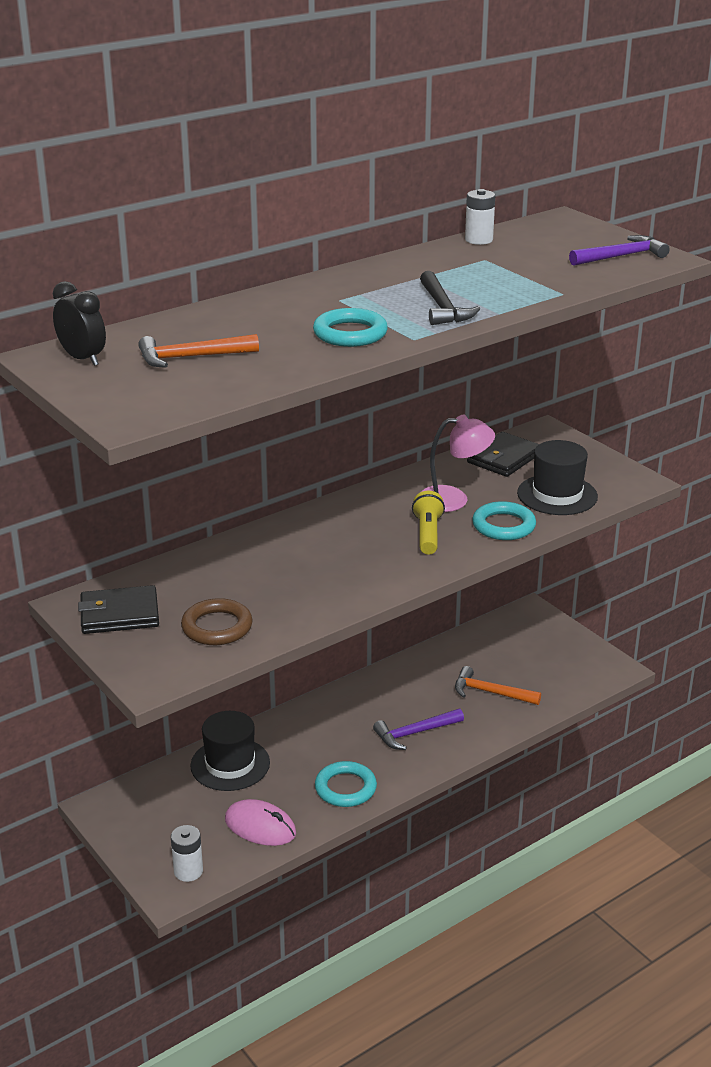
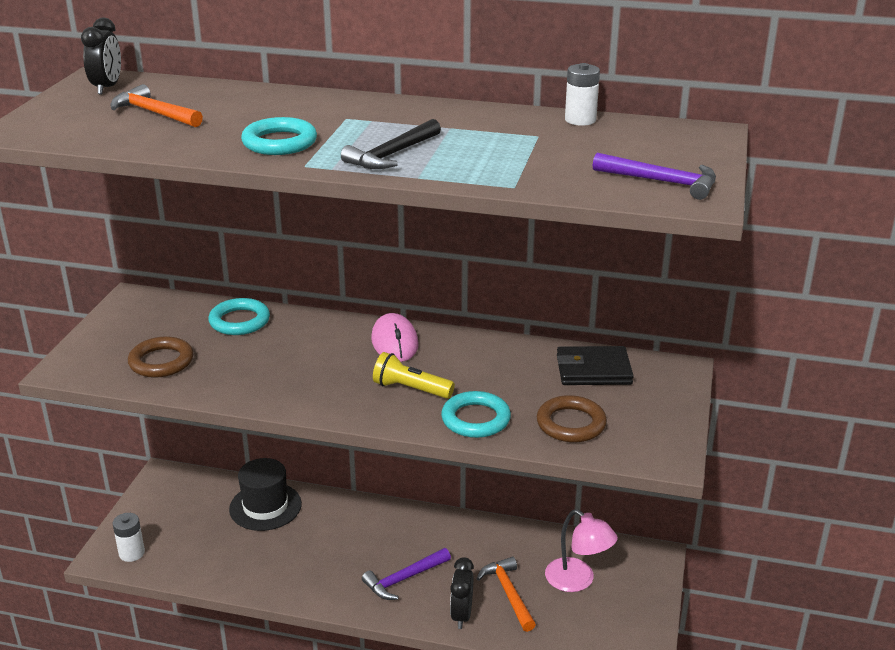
camera: 50 degrees right, 0 degrees up
(119, 614) = (138, 319): black wallet -> none
(260, 827) = (210, 560): pink mouse -> pink mouse (394, 342)
(345, 788) = (296, 578): turquoise ring -> turquoise ring (239, 321)
(415, 733) = (404, 579): purple hammer -> purple hammer turned 60 degrees counterclockwise
(428, 534) = (410, 389): yellow flashlight -> yellow flashlight turned 120 degrees counterclockwise
(453, 499) = (485, 376): pink lamp -> pink lamp (577, 581)
(487, 725) = (461, 615): none -> black clock
(557, 495) = (571, 424): black hat -> brown ring

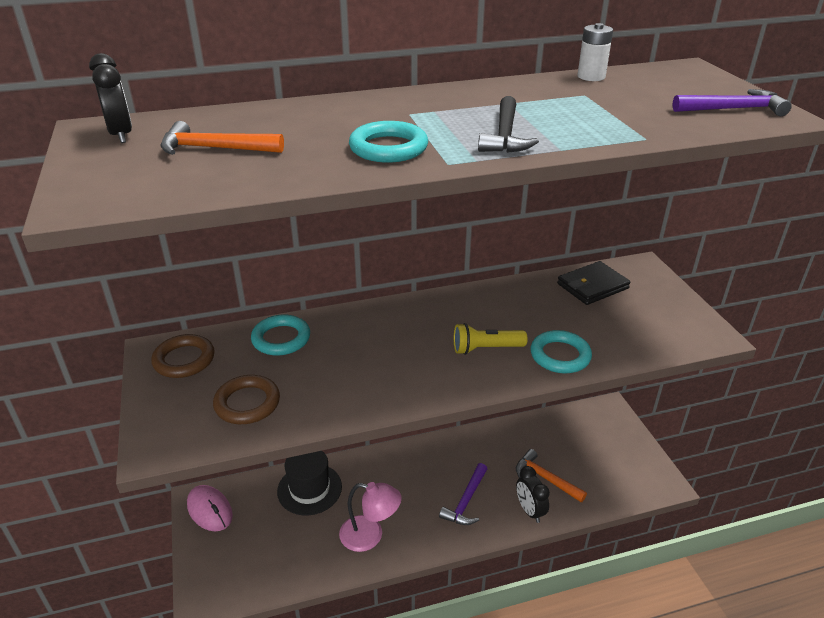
camera: 30 degrees left, 5 degrees up
(132, 553) = (226, 584): white battery -> none
(394, 342) = (430, 313): pink mouse -> pink mouse (209, 510)
(571, 424) = (626, 333): brown ring -> brown ring (184, 360)
(577, 581) = (580, 447): pink lamp -> pink lamp (370, 536)

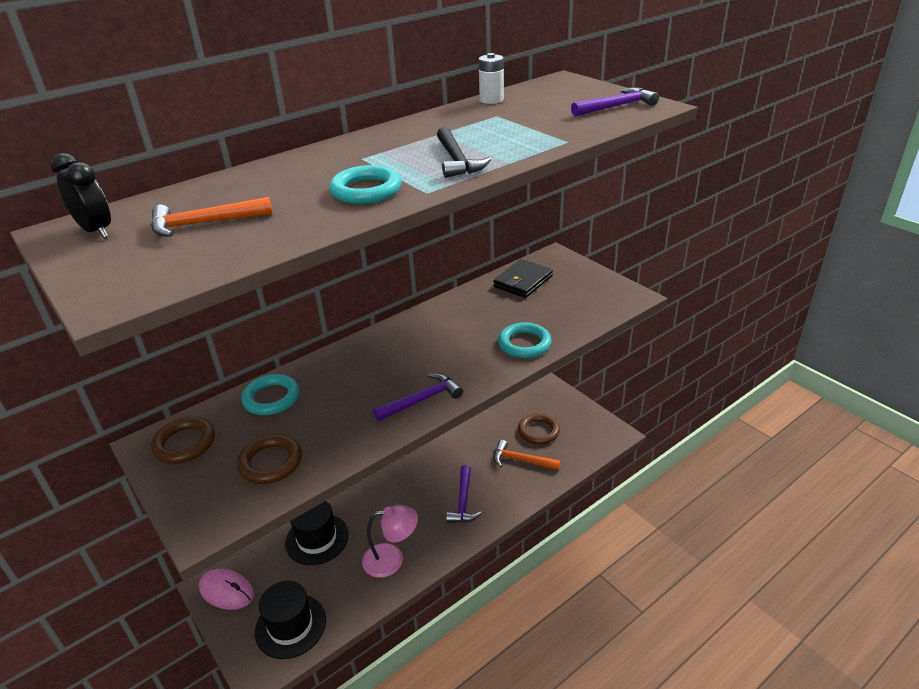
camera: 20 degrees left, 0 degrees up
(249, 566) = (290, 626): none -> black hat
(421, 384) = (421, 400): none -> purple hammer
(485, 348) = (461, 355): yellow flashlight -> none
(529, 511) = (519, 491): black clock -> none
(577, 453) = (538, 431): none -> brown ring

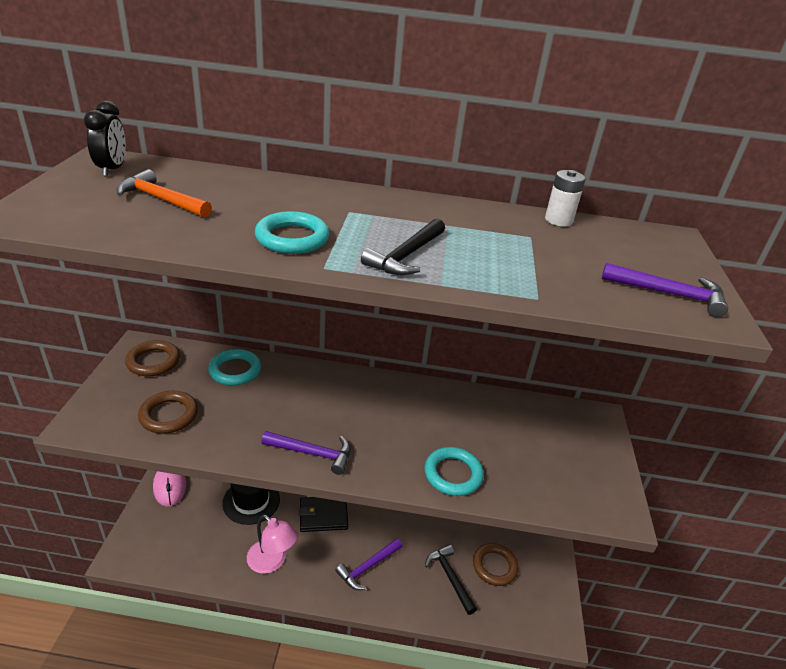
camera: 40 degrees right, 0 degrees up
(290, 626) = (168, 545): black hat -> none
(521, 460) = (450, 578): orange hammer -> black hammer
(523, 281) = (535, 419): black wallet -> black wallet (323, 515)

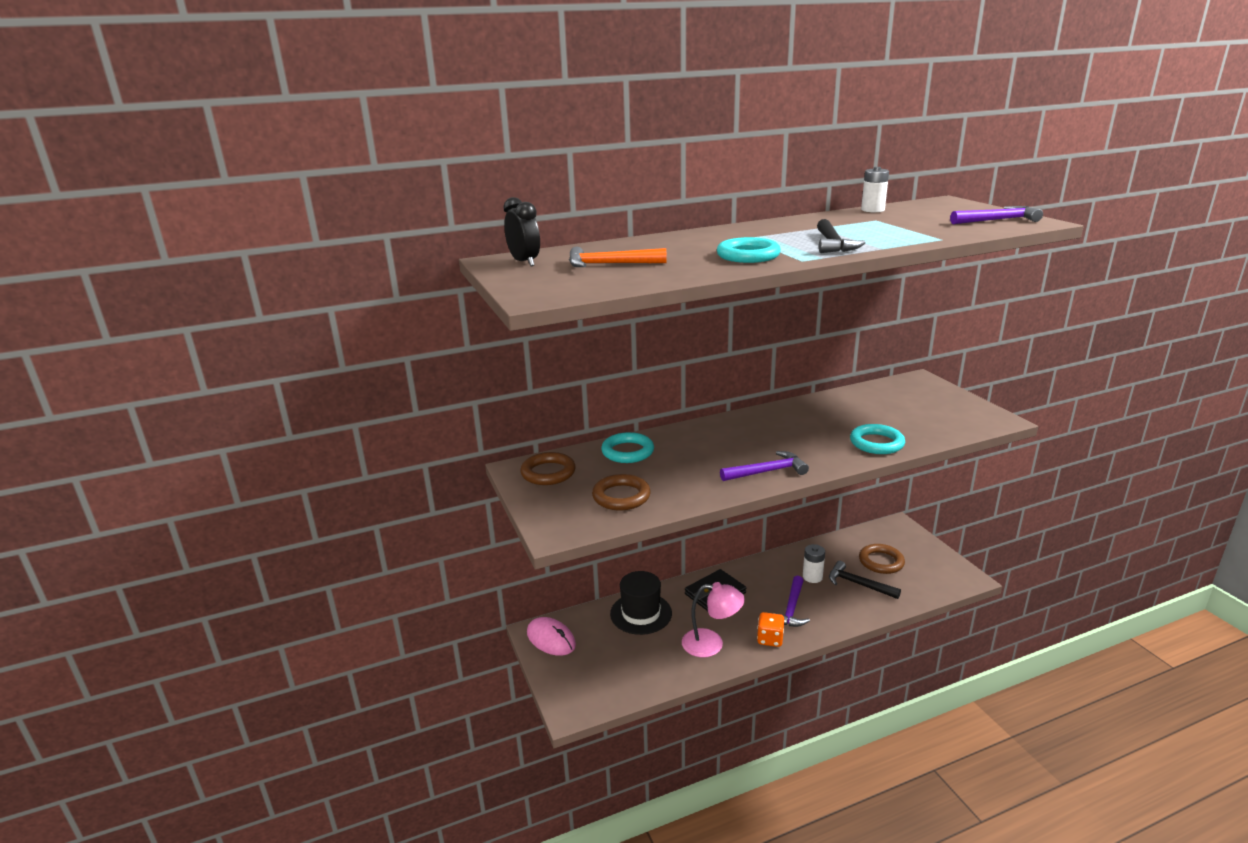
camera: 25 degrees left, 10 degrees down
(320, 586) = (770, 639): none -> orange dice
(417, 546) = (812, 577): none -> white battery

